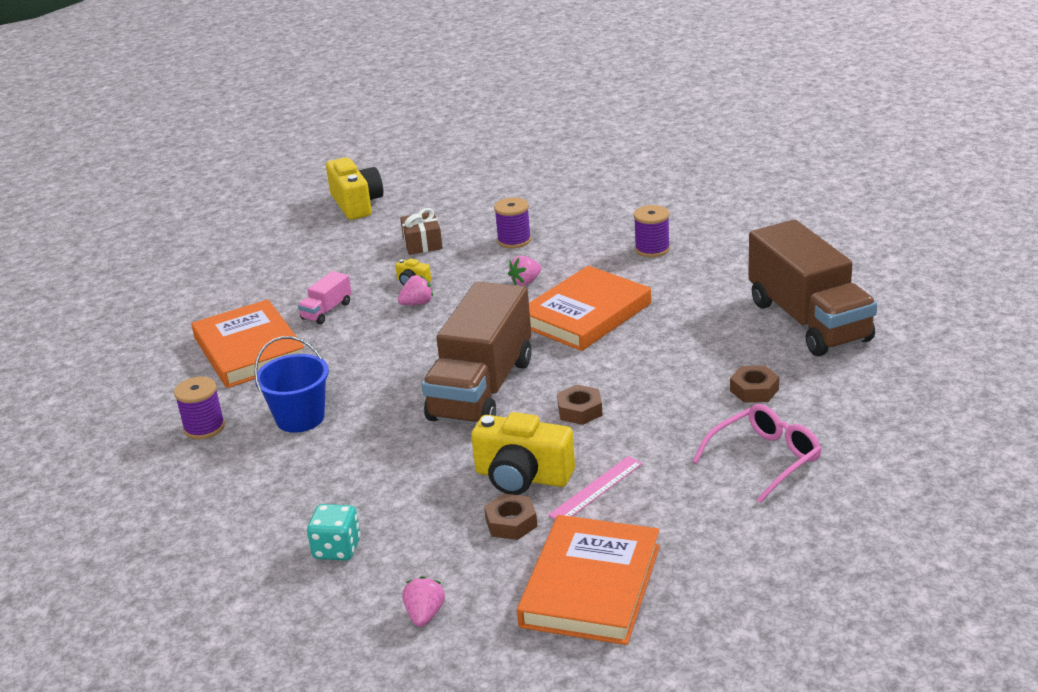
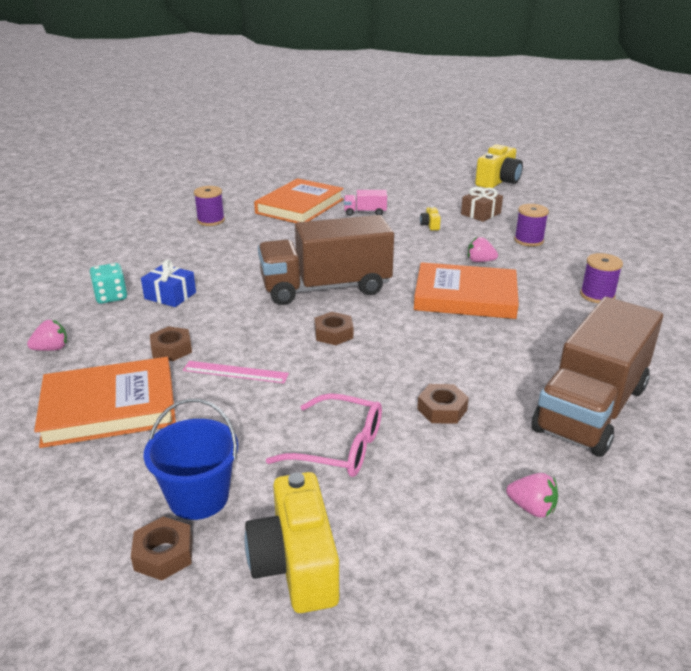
camera: 55 degrees right, 0 degrees up
(300, 418) = (241, 242): blue bucket -> blue bucket (198, 497)
(384, 501) = (170, 295): none -> blue gift
(417, 303) = (406, 235): pink strawberry -> pink strawberry (531, 508)
(522, 477) = (230, 336): yellow camera -> yellow camera (296, 564)
(838, 587) = (163, 554): none -> brown nut

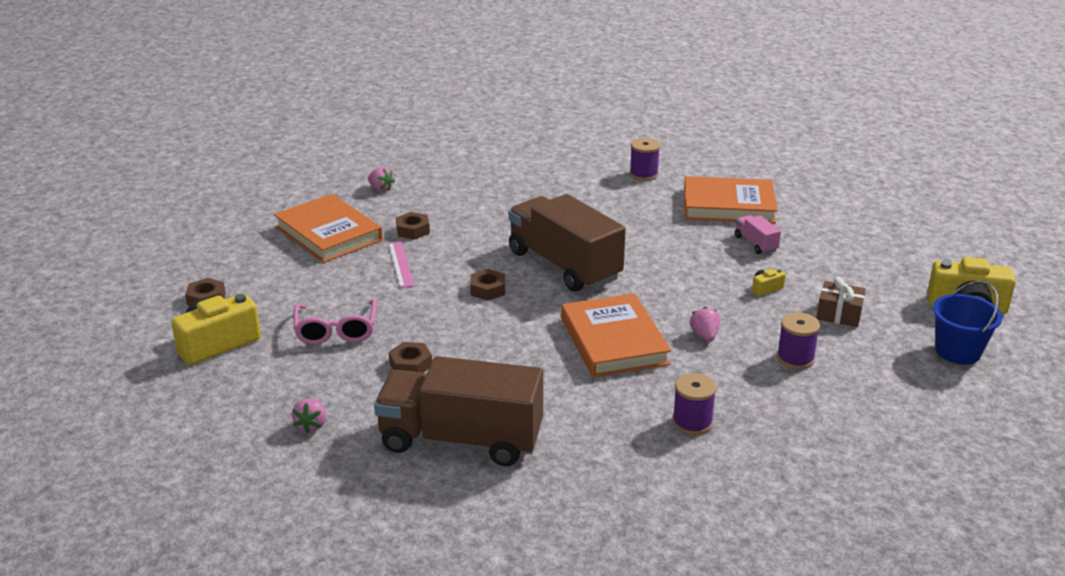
camera: 65 degrees right, 0 degrees up
(111, 297) = (467, 182): turquoise dice -> none
(170, 295) = (489, 203): blue gift -> none
(198, 497) = (258, 294): blue bucket -> blue bucket (958, 351)

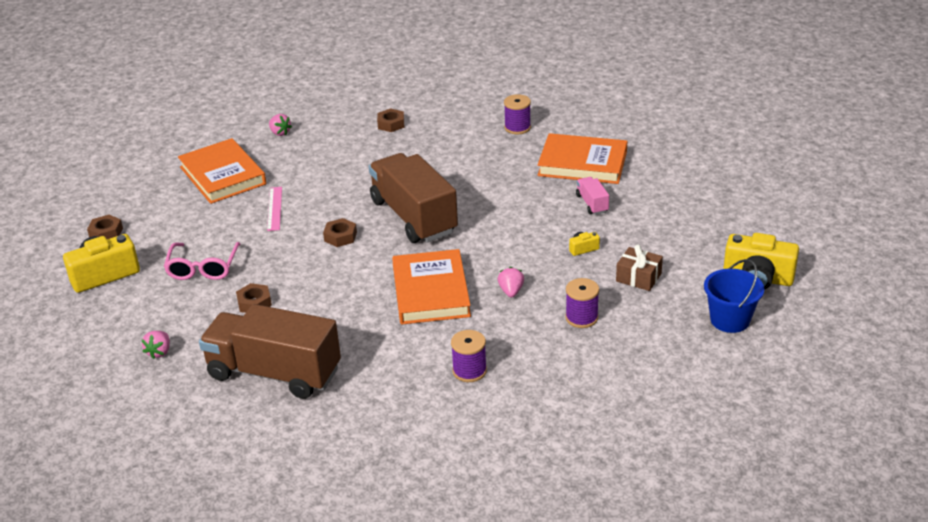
camera: 10 degrees right, 5 degrees up
(413, 230) = (295, 176): brown nut -> brown nut (391, 124)

